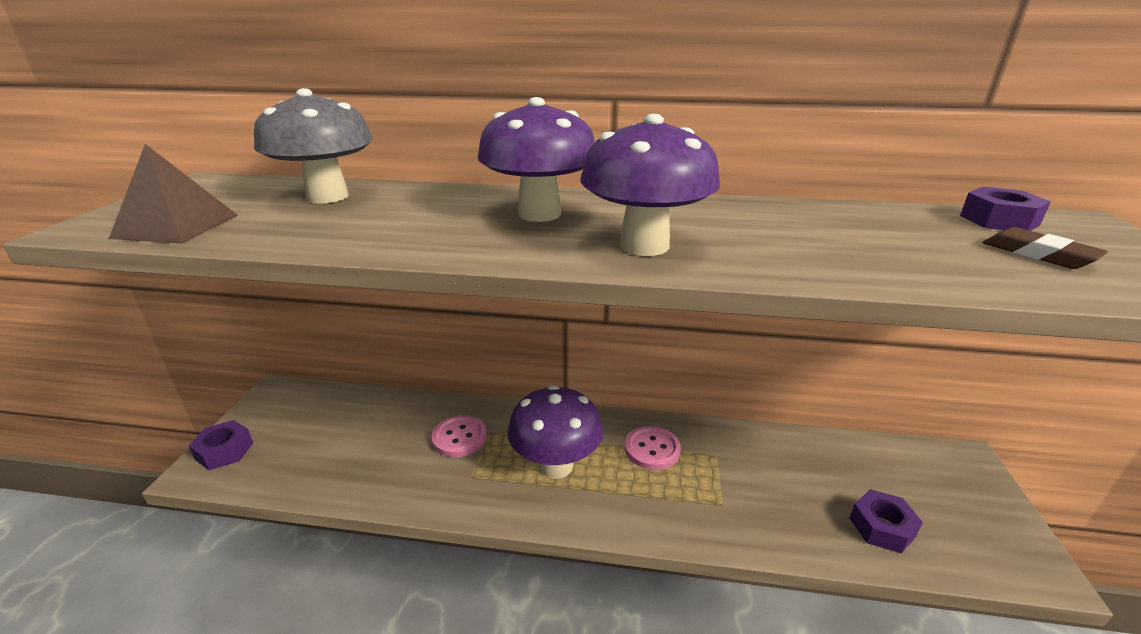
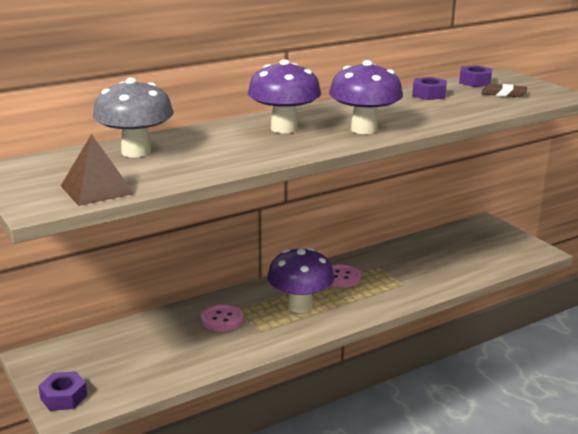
camera: 40 degrees left, 5 degrees down
(882, 527) = (476, 263): purple nut -> purple nut (429, 94)

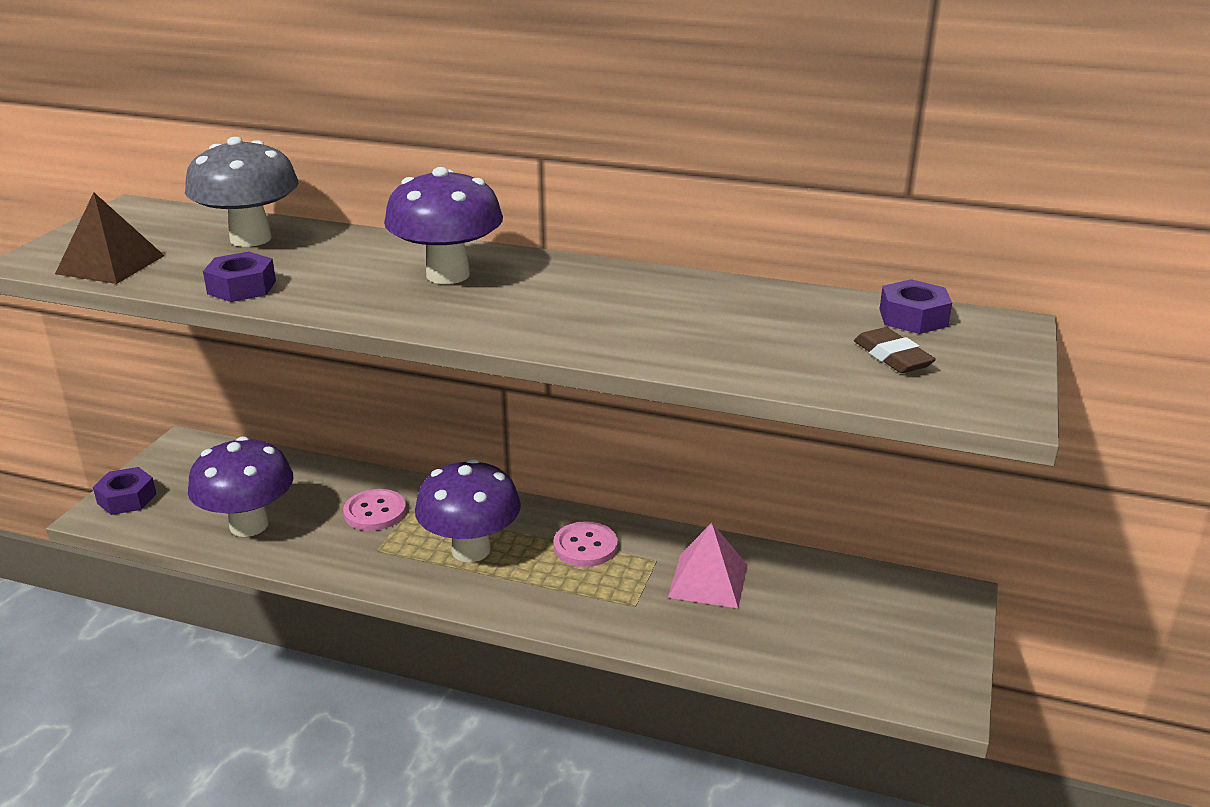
camera: 50 degrees right, 5 degrees up
(364, 129) = (523, 318): purple mushroom -> purple mushroom (249, 525)
(408, 262) = (708, 581): none -> pink pyramid
(429, 94) = (771, 307): purple nut -> purple nut (242, 287)

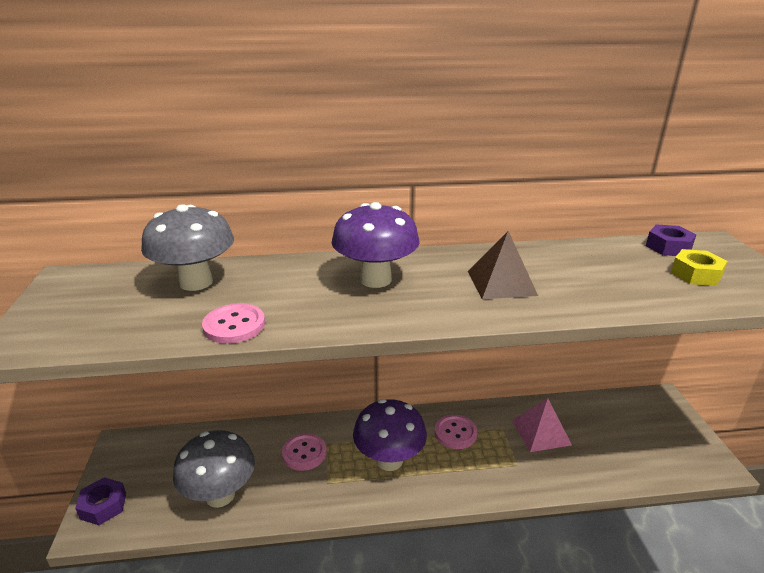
camera: 25 degrees left, 0 degrees up
(110, 264) = (96, 331): brown pyramid -> brown pyramid (501, 283)
(242, 287) = (234, 325): purple nut -> pink button
(249, 525) = (220, 495): purple mushroom -> grey mushroom
(892, 357) = (696, 274): brown eraser -> yellow nut

